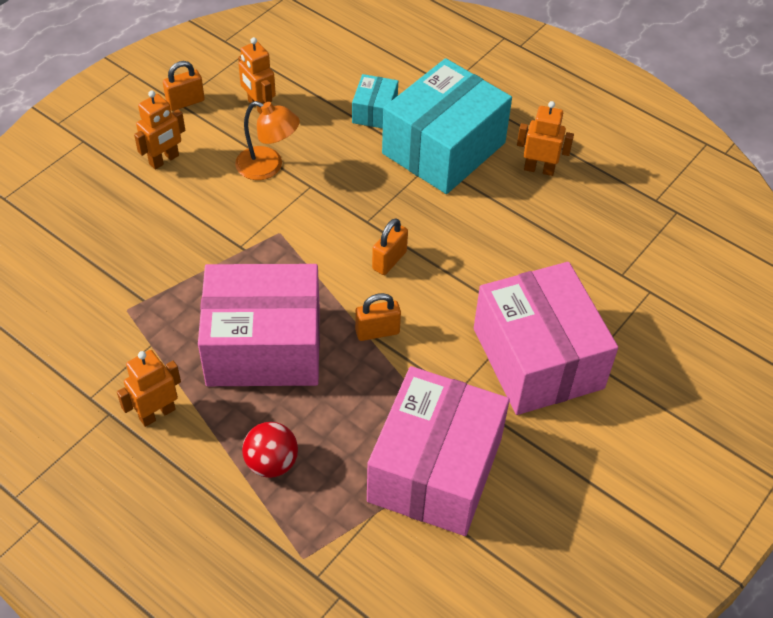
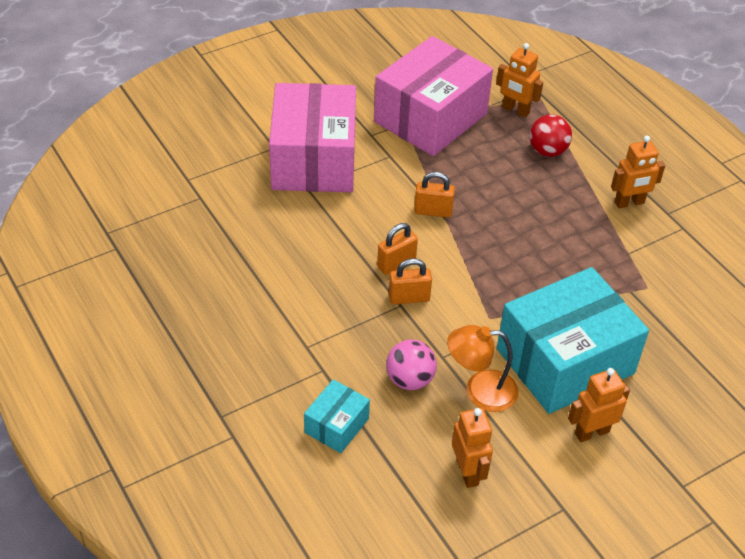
camera: 160 degrees left, 5 degrees down
(185, 102) = (554, 506): orange padlock -> orange padlock (409, 298)
(264, 346) = (532, 226): pink box -> none
(268, 167) = (480, 391): orange lamp -> orange lamp turned 45 degrees counterclockwise
(331, 160) = (409, 379): none -> pink ball
(444, 148) = (284, 358): turquoise box -> turquoise box (565, 361)
(539, 169) = (202, 308): orange robot -> orange robot (515, 110)

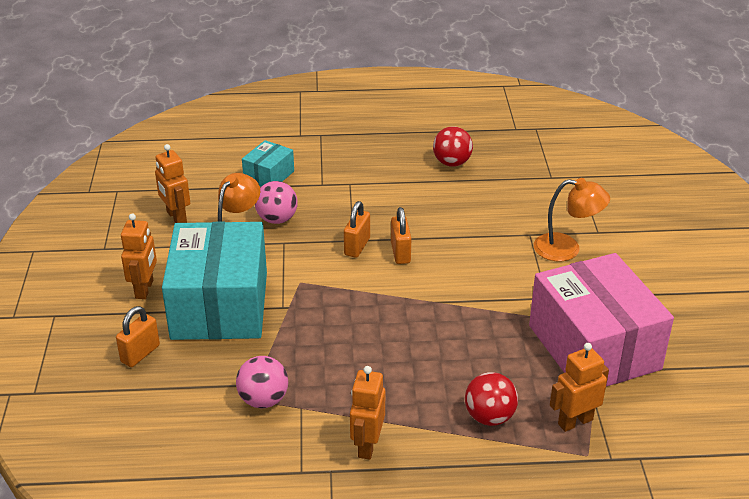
camera: 120 degrees right, 10 degrees down
(216, 277) = (452, 163): none -> red ball
(313, 160) = (567, 249): pink box -> orange lamp
(336, 425) = (269, 176): turquoise box -> turquoise box turned 60 degrees clockwise
(433, 211) = (450, 297): orange padlock -> orange padlock (140, 354)
(468, 472) = (176, 217): orange robot -> orange robot turned 45 degrees clockwise
(641, 278) = (263, 400): none -> pink ball

